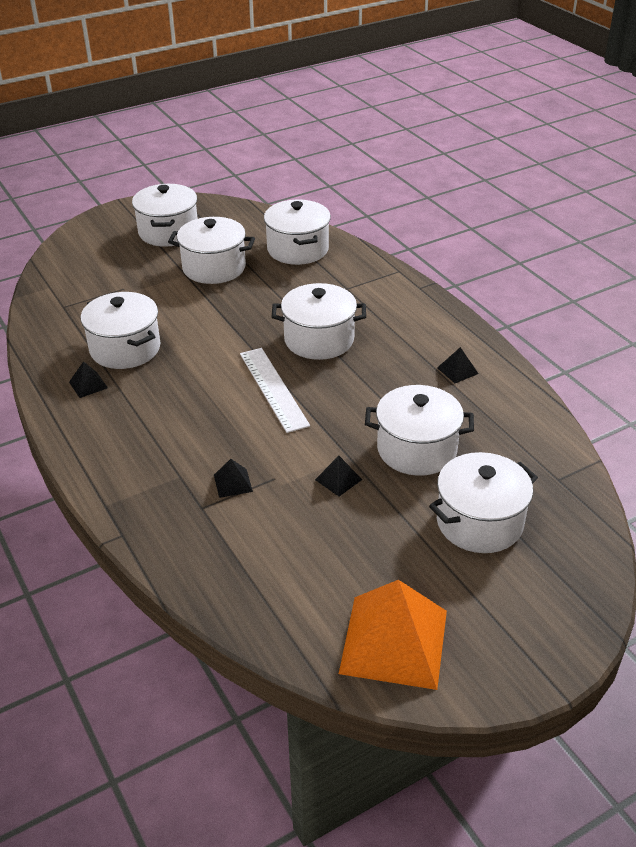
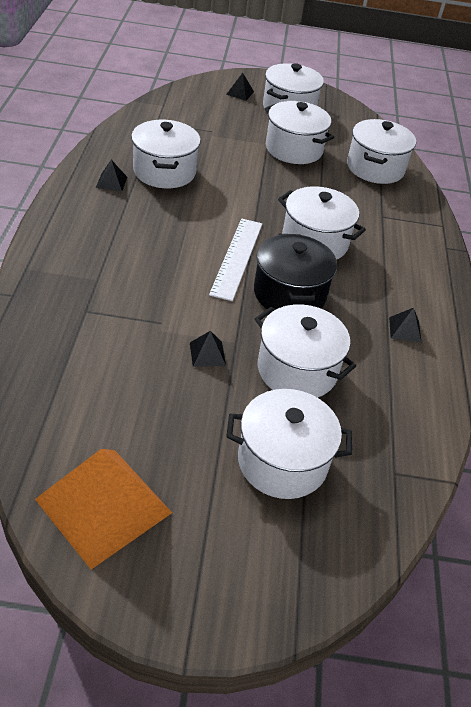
camera: 30 degrees right, 5 degrees up
(233, 483) = (127, 307): black pyramid -> black pyramid (240, 93)
(346, 394) = (289, 294): none -> black pot

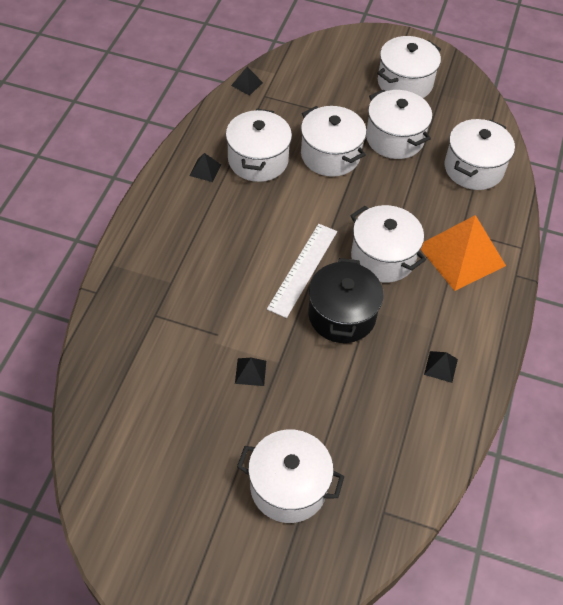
camera: 15 degrees right, 10 degrees up
(103, 505) = (134, 505): orange pyramid -> orange pyramid (461, 255)
(240, 93) = (358, 59): black pyramid -> black pyramid (246, 84)
(297, 370) = (326, 398): white pot -> white pot (330, 155)

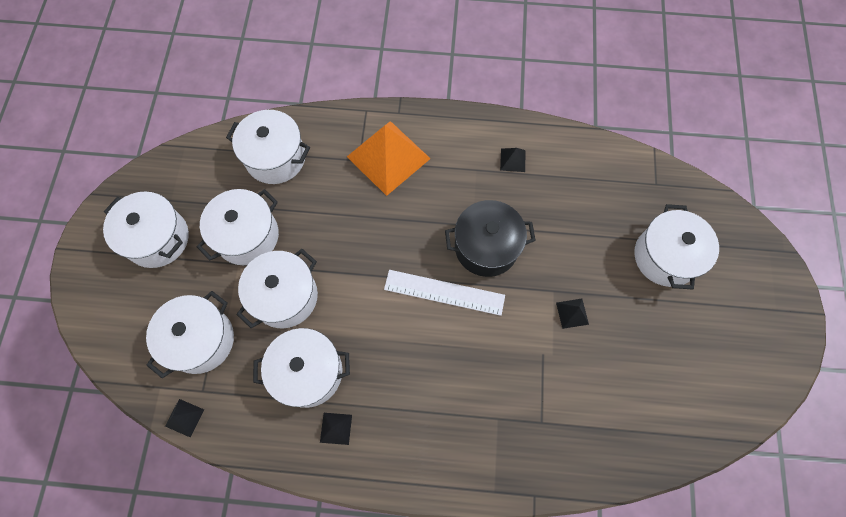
camera: 100 degrees left, 15 degrees up
(383, 257) = (409, 223): white pot -> white pot (201, 340)

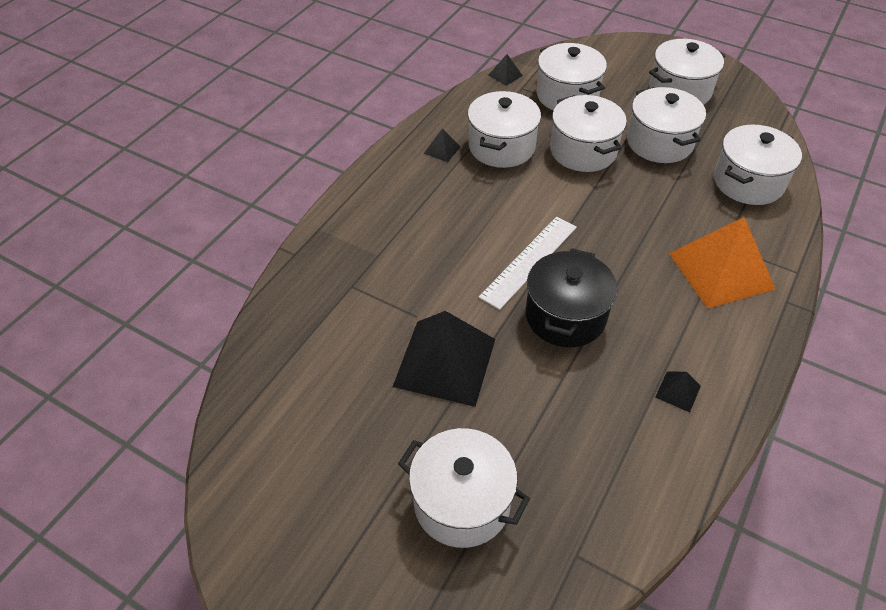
camera: 115 degrees right, 20 degrees down
(572, 313) = (445, 362): black pyramid -> black pyramid, size x2.42

